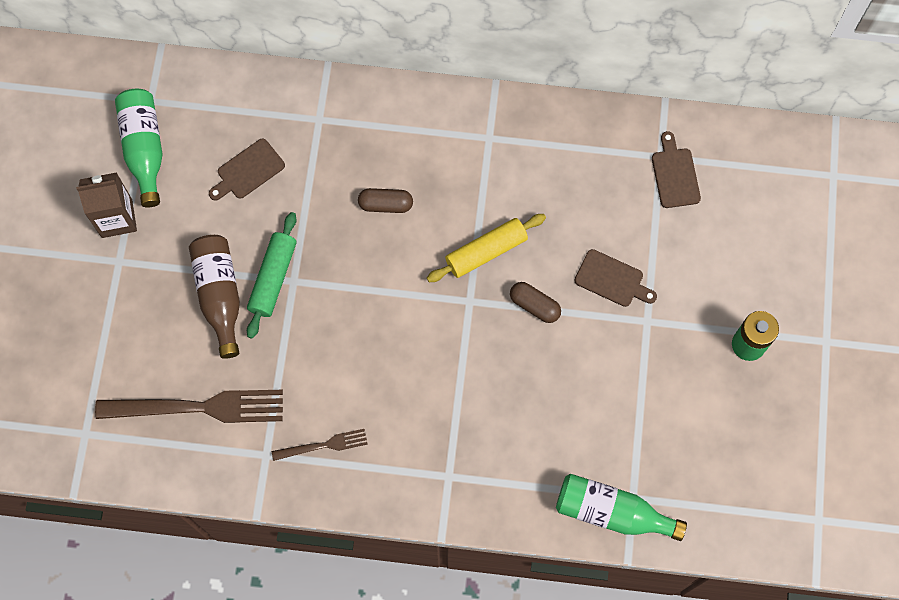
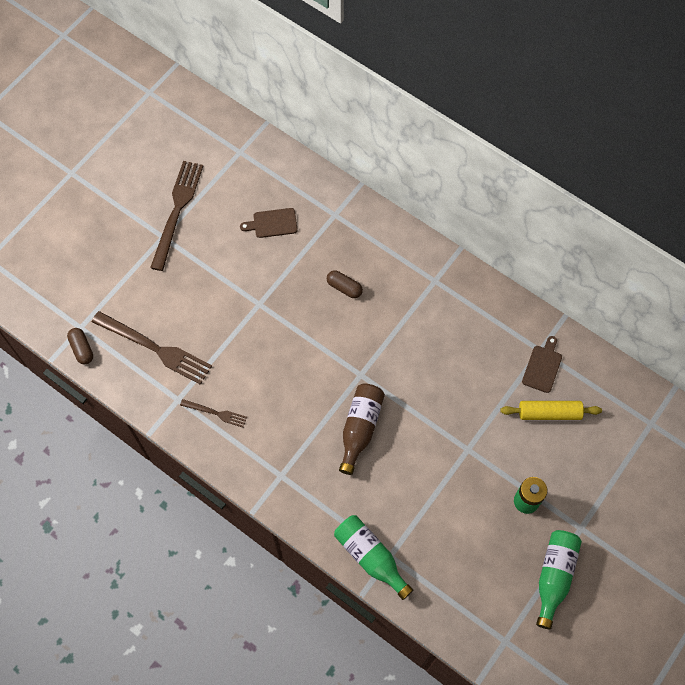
camera: 30 degrees right, 5 degrees down
(117, 218) = (177, 211): brown carton -> brown fork
(144, 149) = (218, 179): green bottle -> green bottle (554, 576)
(220, 295) = (209, 289): brown bottle -> brown bottle (360, 428)
(273, 278) = (248, 295): green rolling pin -> none
(486, 252) = (389, 350): yellow rolling pin -> yellow rolling pin (549, 413)
(534, 305) = (400, 400): brown capsule -> brown capsule (82, 349)
(612, 280) = (460, 411): brown cutting board -> none

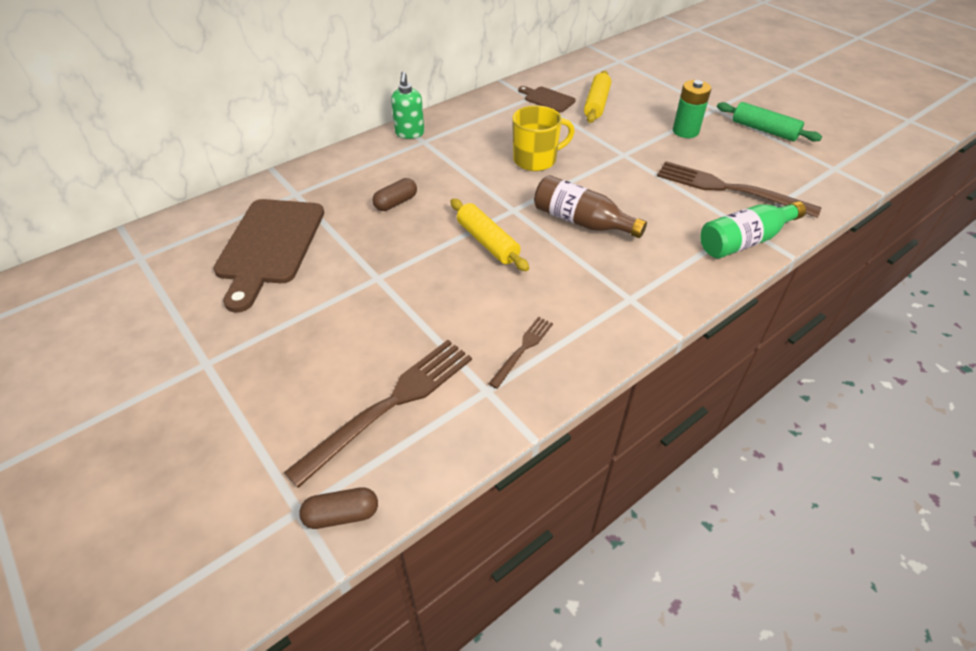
camera: 75 degrees left, 20 degrees down
(177, 211) = (176, 339): brown fork -> brown fork (729, 189)
(272, 223) = (269, 246): brown cutting board -> brown cutting board, size x2.02
(316, 365) = (487, 242): none -> yellow rolling pin
(435, 377) = (536, 160): none -> yellow mug
(443, 266) = (409, 133): none -> green soap dispenser
(554, 576) = (764, 130): green bottle -> green rolling pin

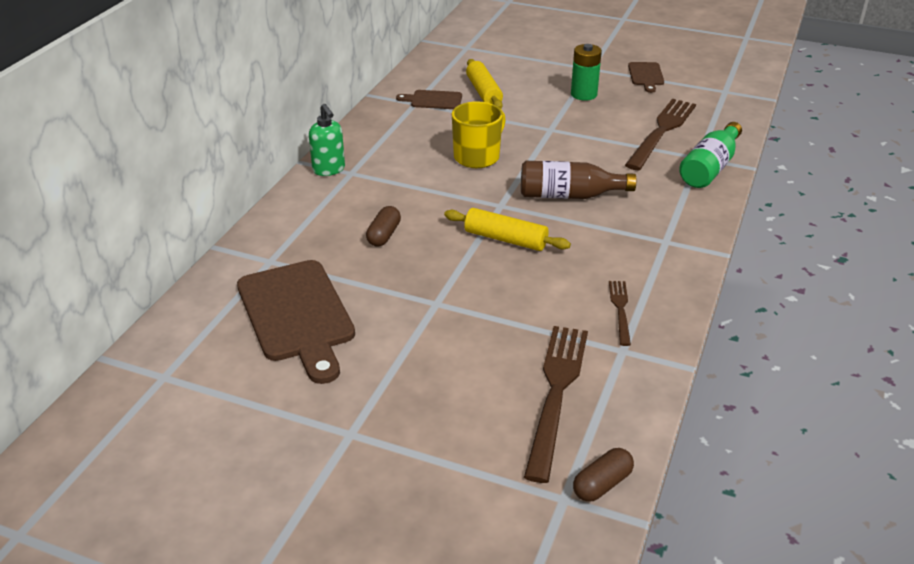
camera: 30 degrees left, 10 degrees down
(729, 189) = (662, 131): brown fork -> brown fork turned 120 degrees clockwise
(764, 130) = (646, 75): green rolling pin -> brown cutting board

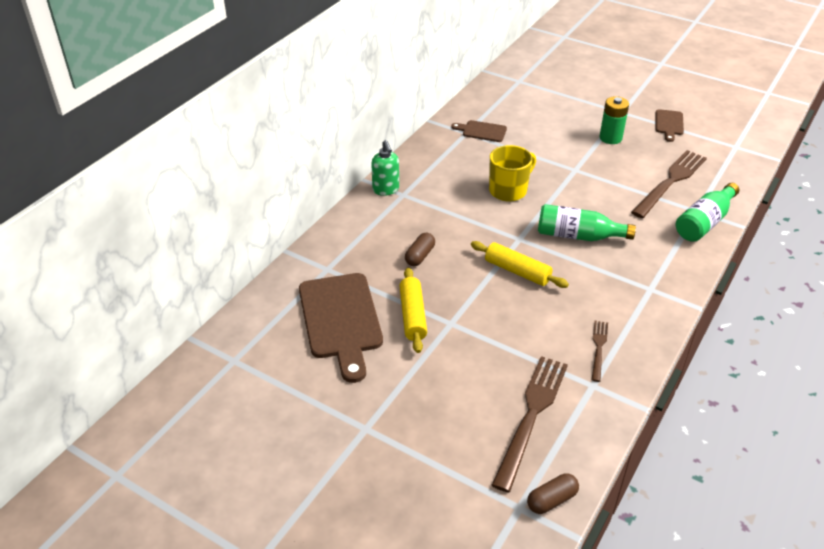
camera: 10 degrees right, 5 degrees up
(484, 92) = (525, 127): yellow rolling pin -> yellow rolling pin (413, 316)
(569, 195) = (578, 236): brown bottle -> green bottle

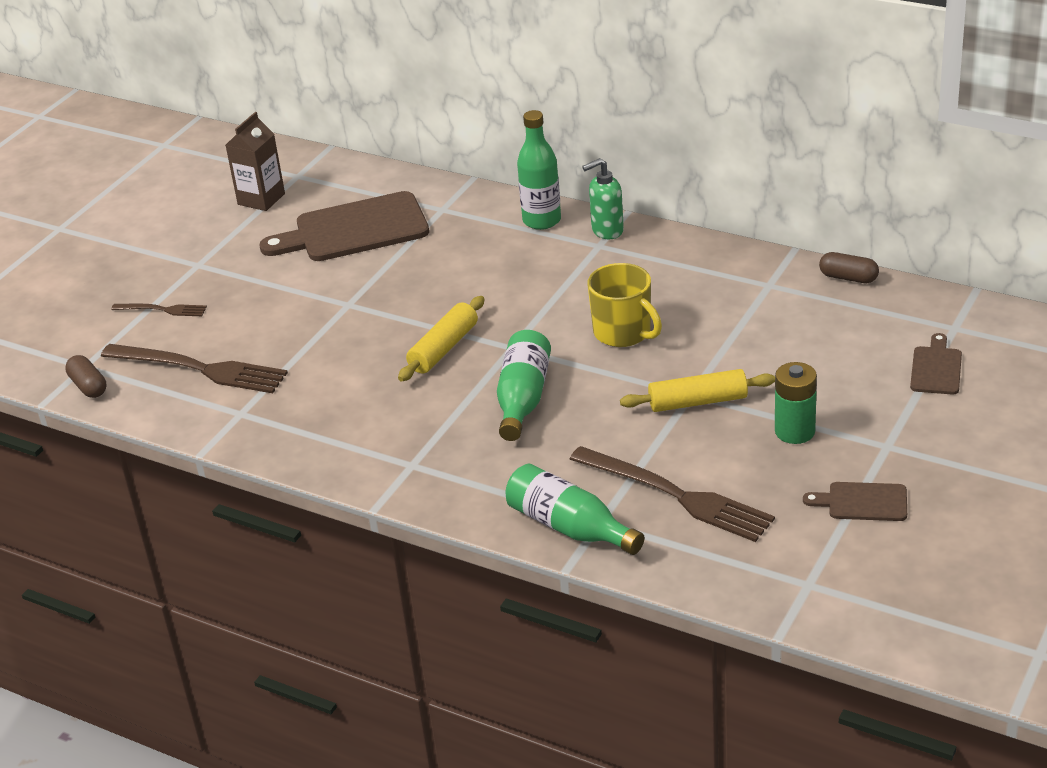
camera: 90 degrees right, 5 degrees down
(265, 385) = (261, 199): none -> brown carton
(362, 218) = (542, 220): none -> green bottle
(413, 316) = (361, 276): yellow rolling pin -> yellow rolling pin (698, 402)
(420, 256) = (469, 271): brown capsule -> brown capsule (848, 278)
(482, 131) = (777, 299): brown cutting board -> brown cutting board (936, 368)
(598, 348) = (300, 417): brown fork -> brown fork (163, 310)

